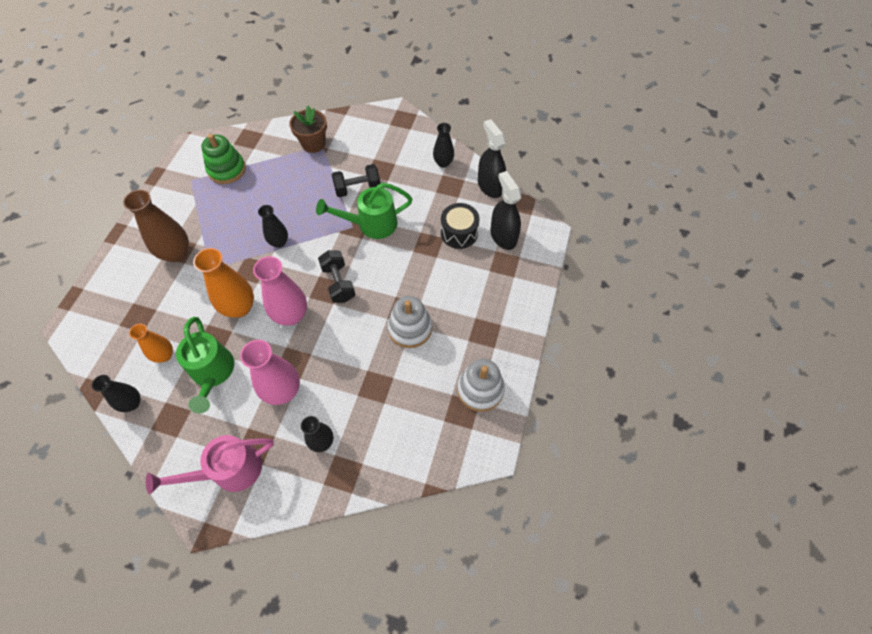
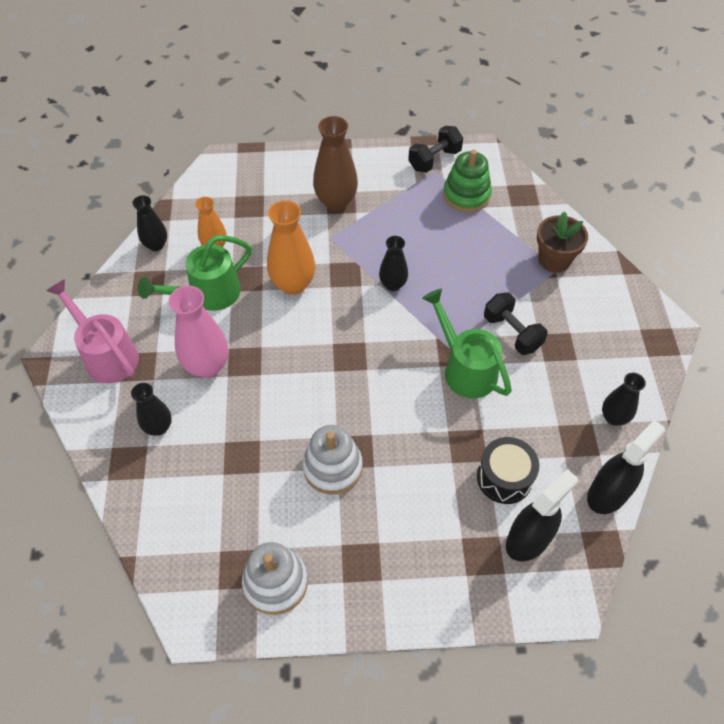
camera: 70 degrees right, 5 degrees down
(291, 315) = (302, 335): pink vase -> none
(338, 283) = (364, 366): black dumbbell -> black dumbbell (434, 160)

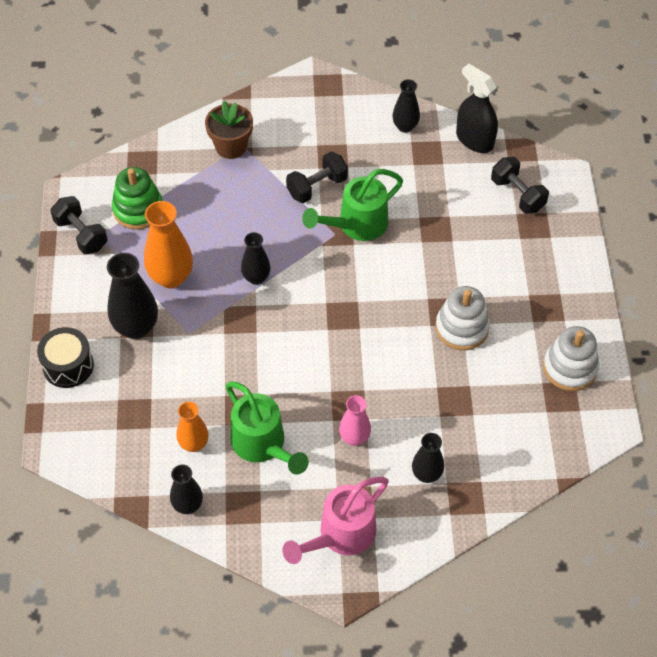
camera: 90 degrees left, 0 degrees up
(207, 366) = (354, 438): pink vase -> pink vase, size x0.61
(293, 284) = (252, 365): orange vase -> orange vase (171, 277)
(336, 202) = (136, 327): brown vase -> black vase
(504, 478) = (465, 205): black drum -> black drum (68, 366)
(528, 539) = (517, 195): black spray bottle -> black dumbbell

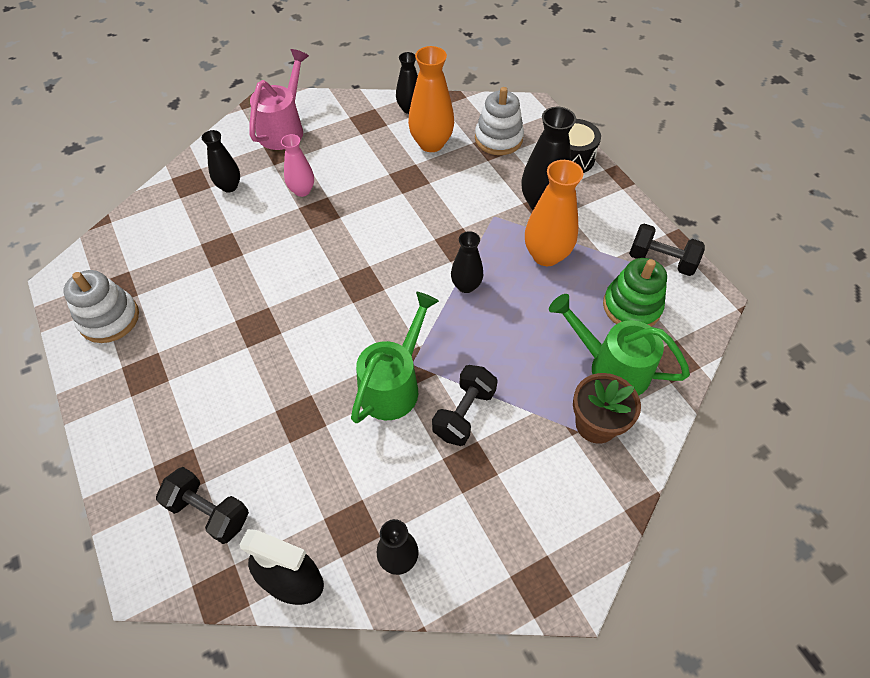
camera: 155 degrees right, 0 degrees up
(194, 444) = (431, 143): orange vase -> orange vase, size x1.63
(263, 445) = (376, 160): green watering can -> green watering can (610, 367)
(462, 328) = (234, 316): white stacking toy -> white stacking toy (498, 139)

